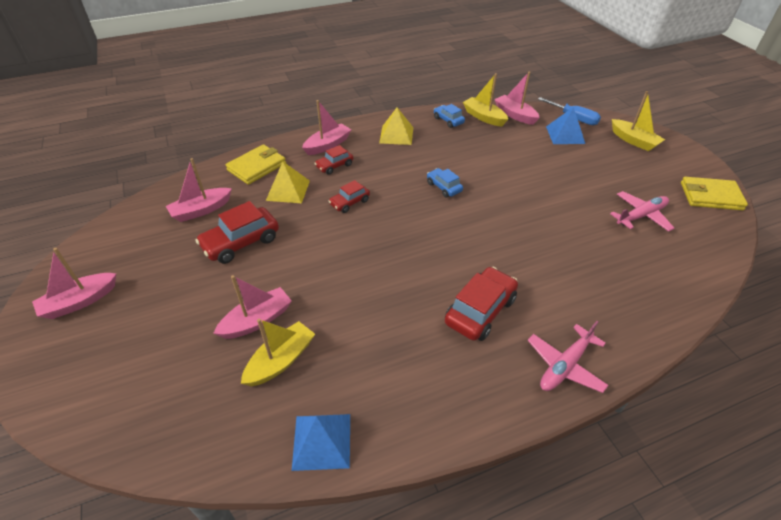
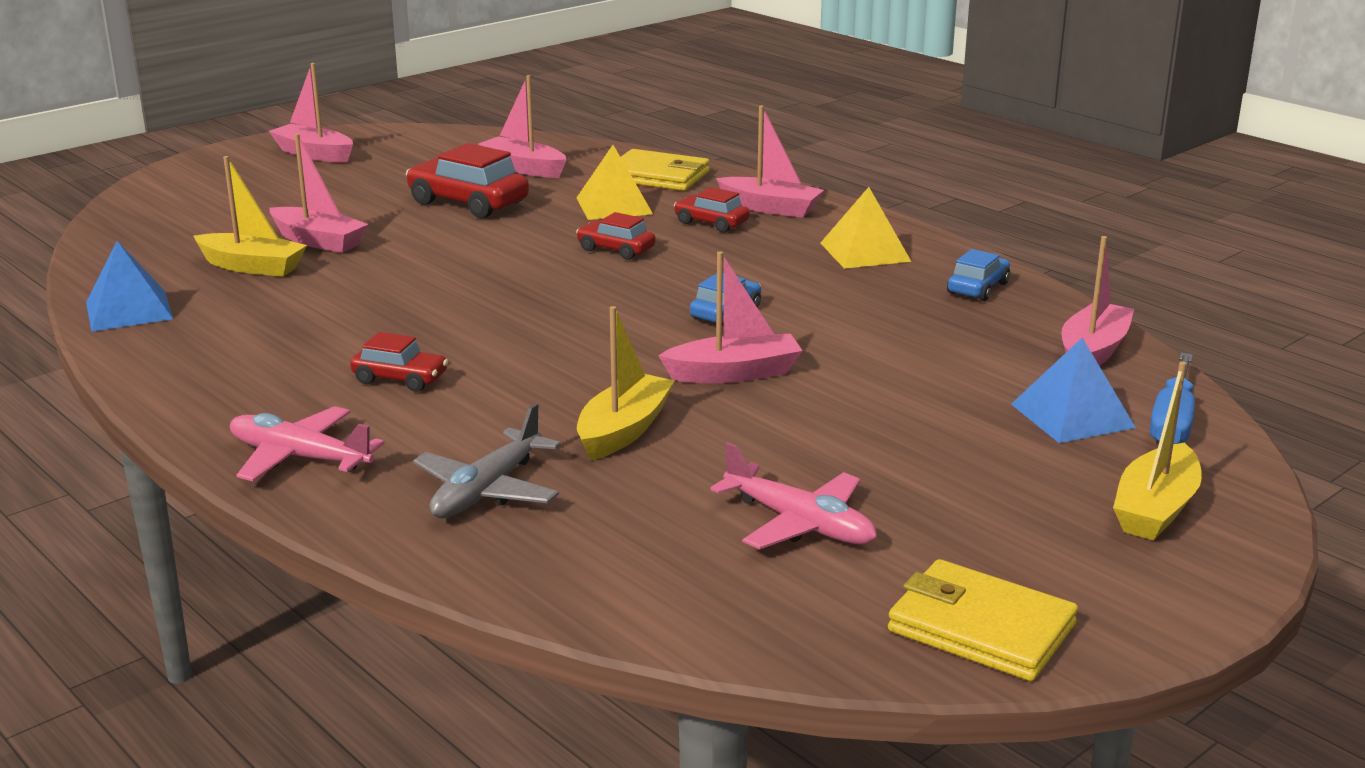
camera: 70 degrees right, 20 degrees down
(480, 311) = (400, 379): red car -> red car, size x0.58
(484, 117) = (1038, 320): yellow boat -> yellow boat (623, 430)
(508, 200) = (734, 373): none -> pink boat
(608, 298) = (487, 491): none -> grey plane
(710, 196) = (981, 628): yellow wallet -> yellow wallet turned 45 degrees counterclockwise

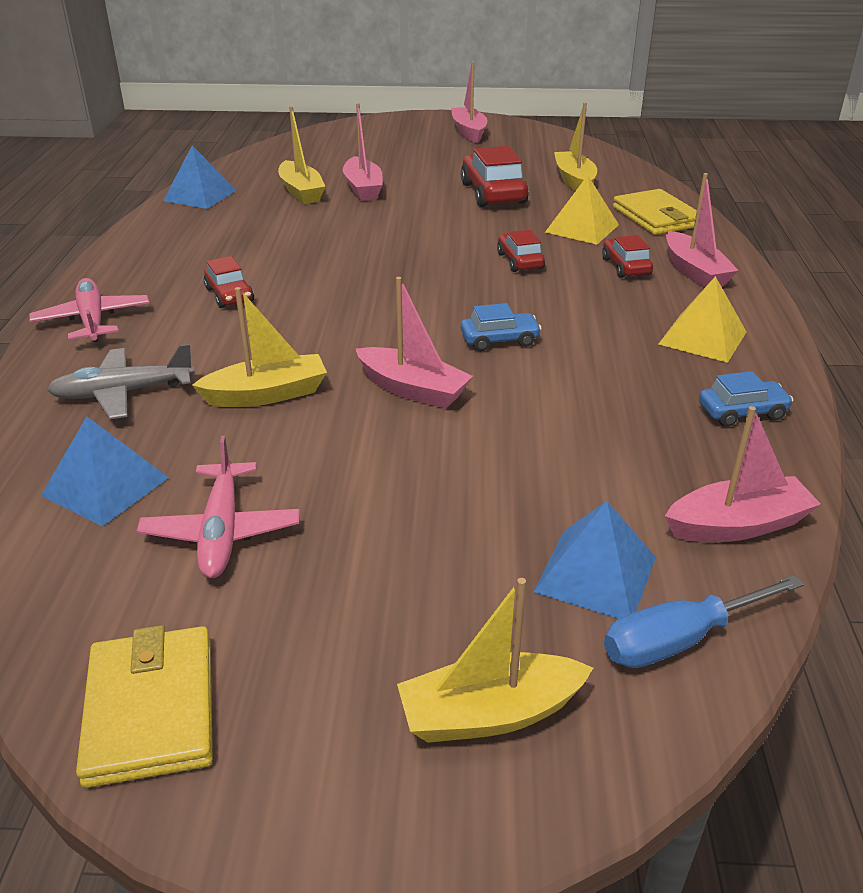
camera: 45 degrees right, 10 degrees up
(523, 168) = (574, 181): pink boat -> yellow boat
(640, 551) = (105, 486): none -> blue pyramid

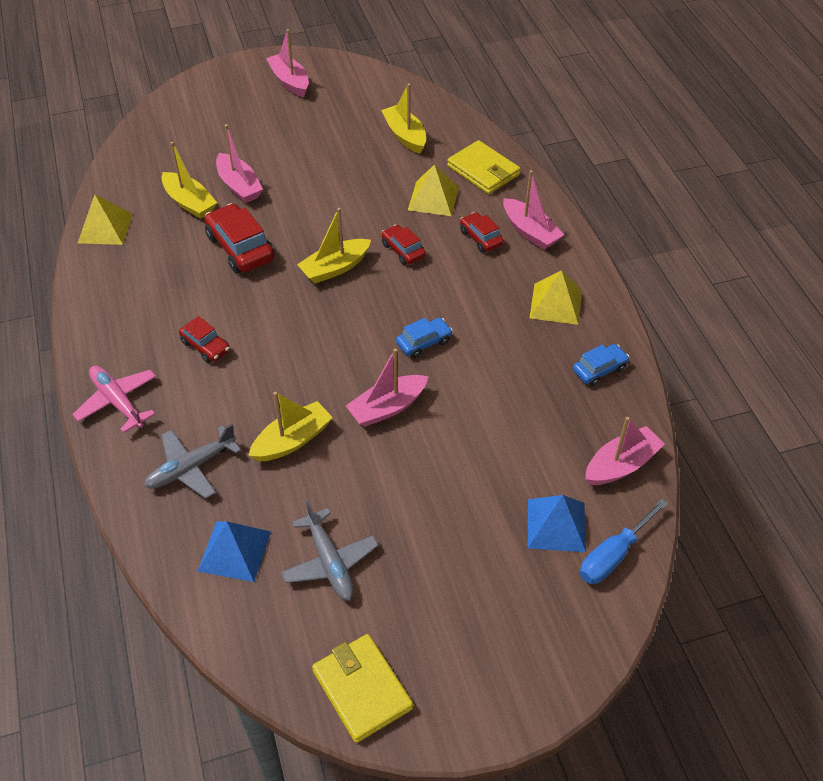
camera: 20 degrees left, 15 degrees up
(200, 195) = (105, 228): blue pyramid -> yellow pyramid
(221, 531) = (330, 562): pink plane -> grey plane
(413, 389) = (387, 407): pink boat -> pink boat turned 135 degrees clockwise
(490, 714) = (535, 632): yellow boat -> yellow boat (335, 268)
(493, 193) = (347, 168): red car -> red car (240, 248)

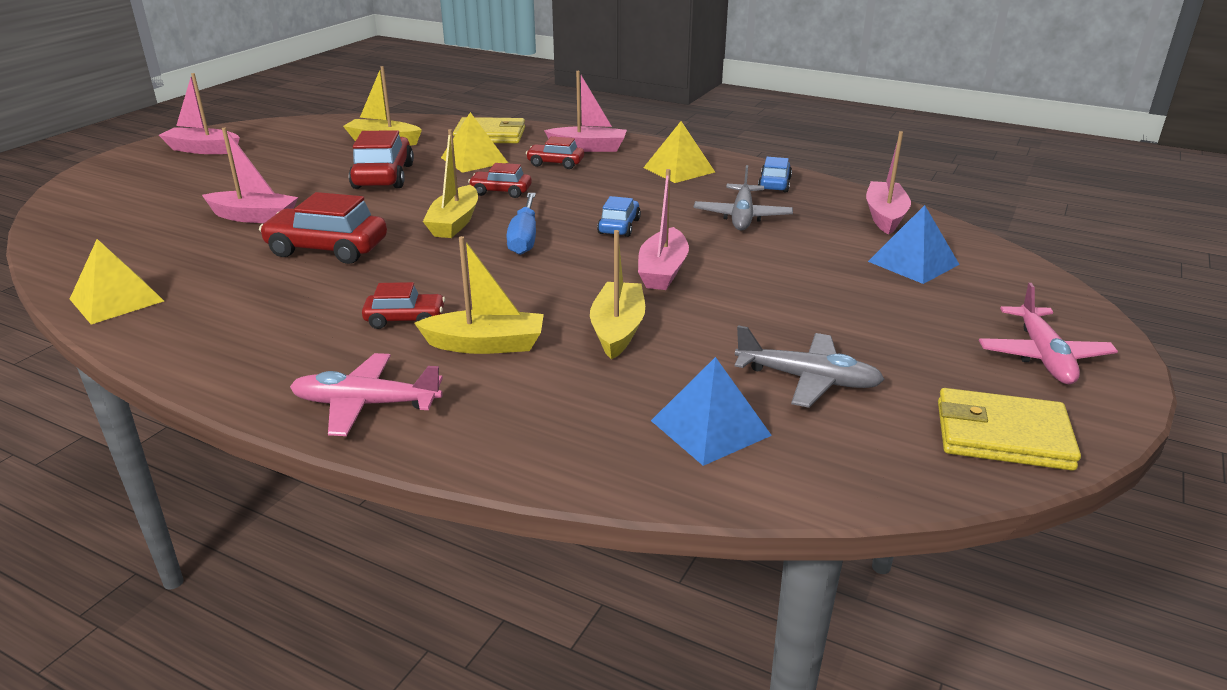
camera: 45 degrees left, 20 degrees down
(189, 202) = (209, 246): yellow boat -> yellow boat (485, 345)
(191, 468) = (549, 402): grey plane -> grey plane (742, 216)
(355, 184) = (383, 176): none -> red car
(489, 666) = (1043, 356): none -> pink plane
(614, 555) = (977, 256): blue screwdriver -> blue screwdriver (524, 238)

